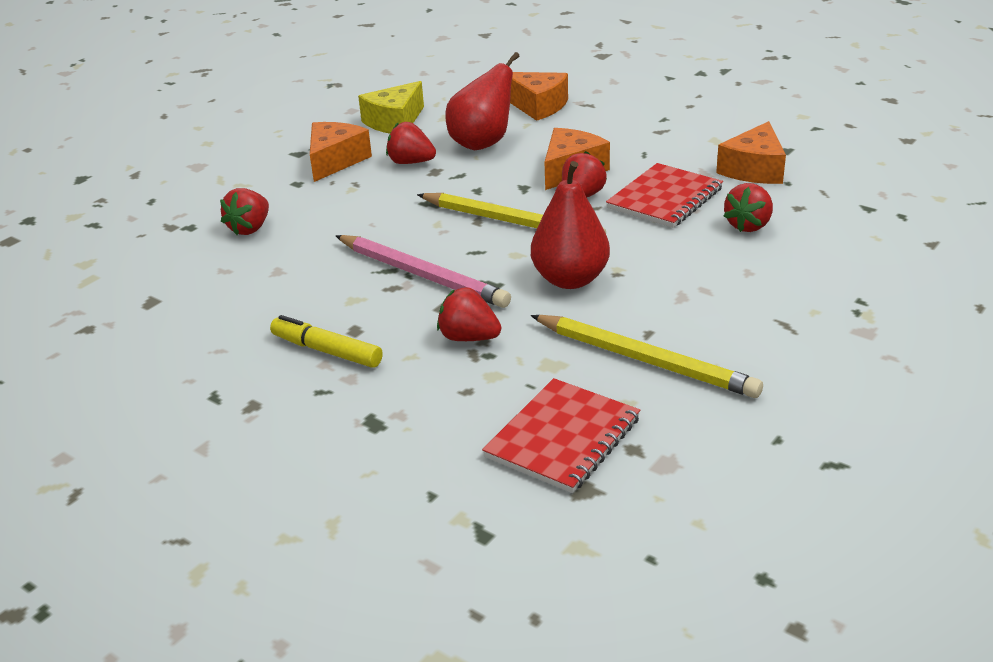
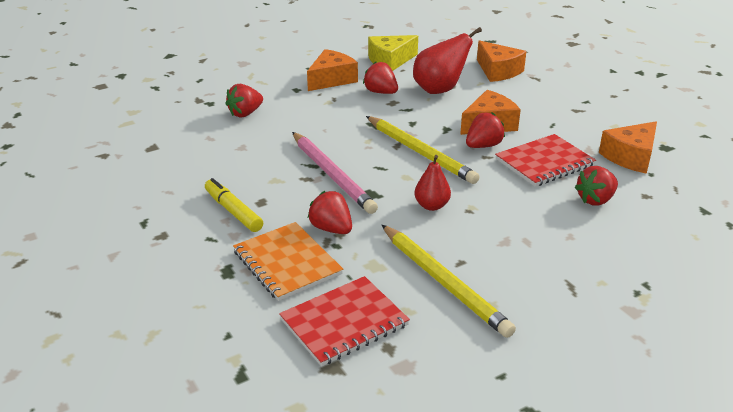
camera: 20 degrees right, 0 degrees up
(443, 391) = (287, 263): none -> orange notebook
(570, 279) = (431, 206): red pear -> red pear, size x0.59

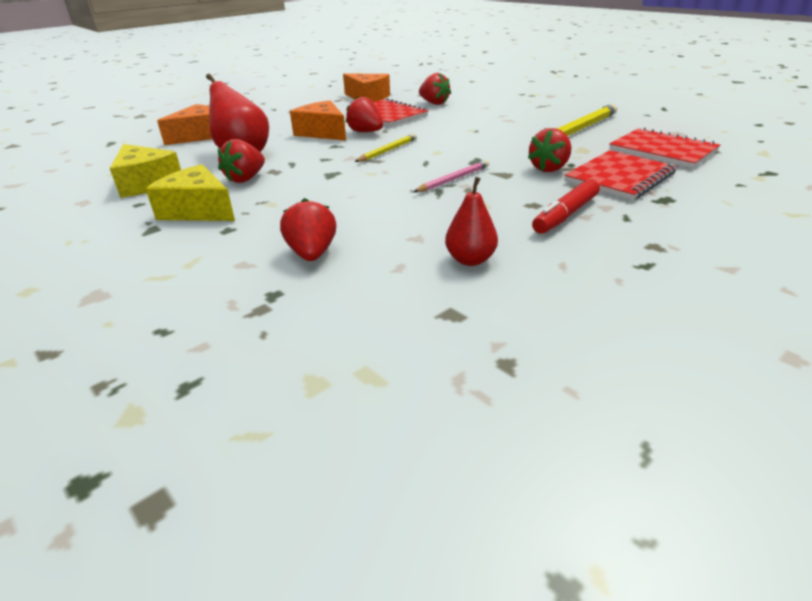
camera: 100 degrees left, 0 degrees up
(233, 211) = (565, 215): yellow marker -> red marker
(245, 113) = (312, 254): red strawberry -> red strawberry turned 135 degrees counterclockwise
(287, 263) = (619, 177): orange notebook -> red notebook
(331, 79) = (198, 210): orange cheese -> yellow cheese
(332, 175) = (453, 179): pink pencil -> pink pencil, size x0.55
(420, 152) = (388, 151): yellow pencil -> yellow pencil, size x0.55
(431, 206) = (479, 140): red pear -> red pear (470, 260)

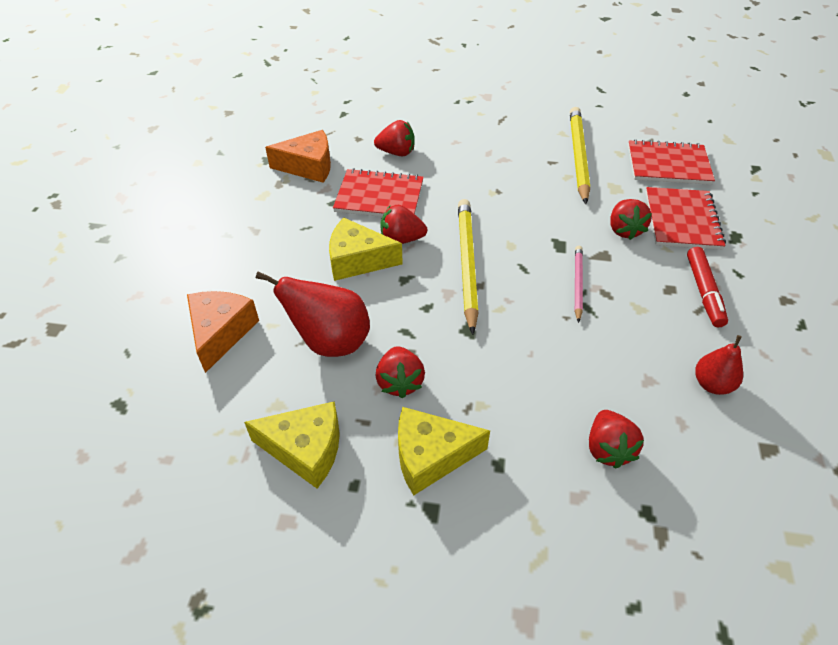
camera: 40 degrees left, 15 degrees up
(312, 254) = (608, 449): red strawberry -> red strawberry turned 135 degrees counterclockwise
(322, 132) = (357, 260): orange cheese -> yellow cheese
(388, 151) = (467, 264): yellow pencil -> yellow pencil, size x1.81

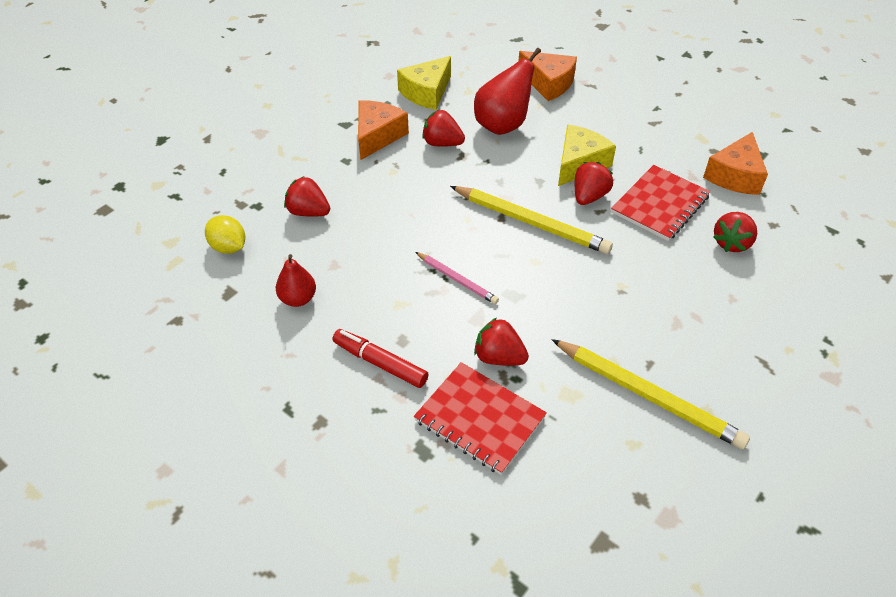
camera: 120 degrees right, 0 degrees up
(431, 456) = (377, 136): yellow cheese -> orange cheese
(668, 165) = (581, 480): red notebook -> none
(725, 495) = (229, 247): none -> yellow lemon

